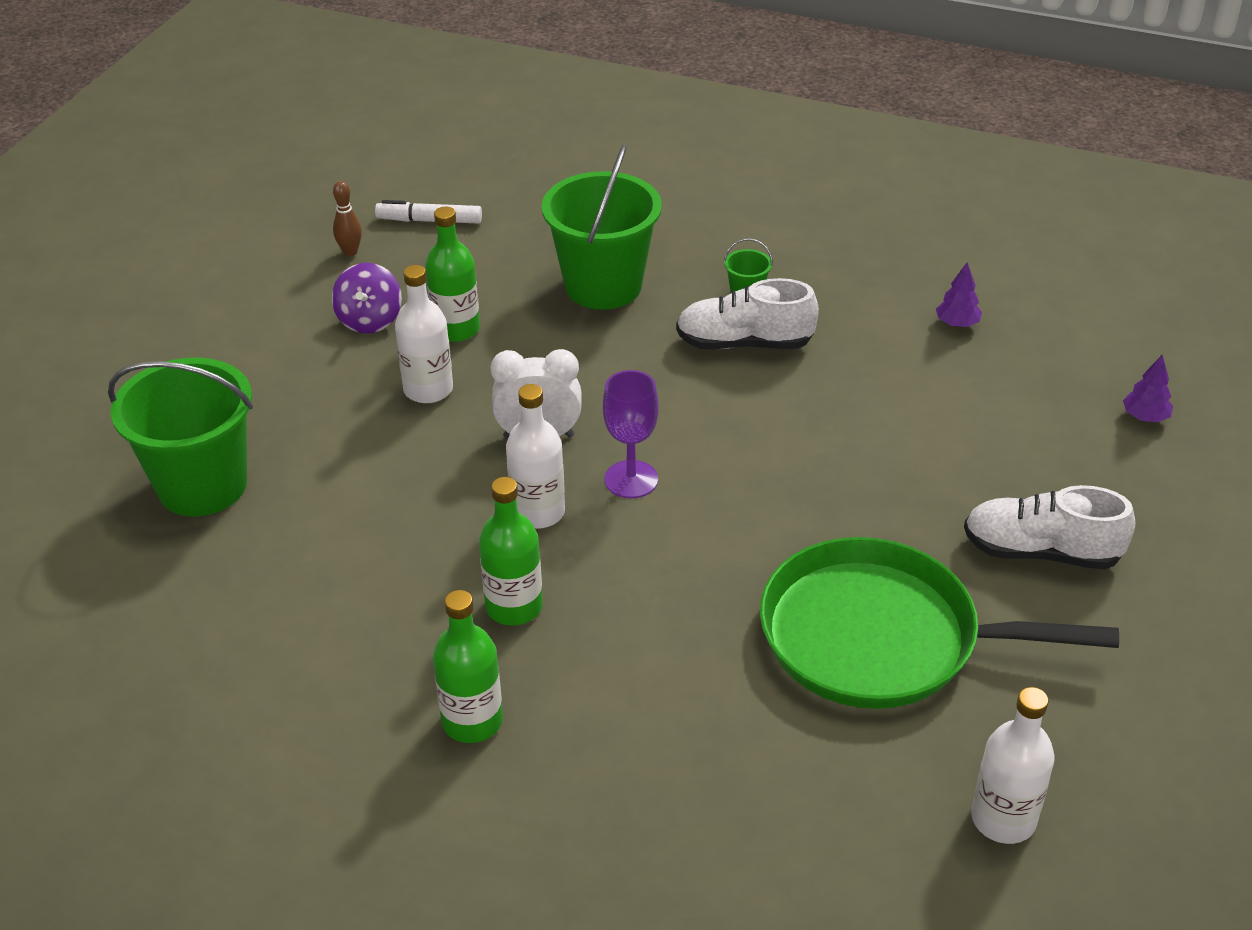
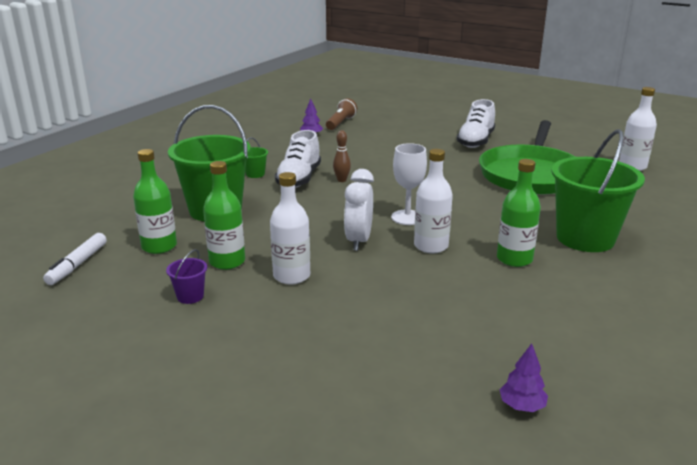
camera: 80 degrees left, 15 degrees down
(202, 486) = (370, 386): green bucket -> green bucket (585, 238)
(350, 252) = (87, 302): brown bowling pin -> brown bowling pin (342, 180)
(369, 320) = (190, 296): purple spinning top -> purple bucket
(472, 721) = (611, 278): green bottle -> green bottle (159, 246)
(631, 479) = (407, 217): purple goblet -> white goblet
(1049, 349) = (340, 123): none -> brown flashlight
(1145, 417) = (394, 115): purple tree -> purple tree (522, 406)

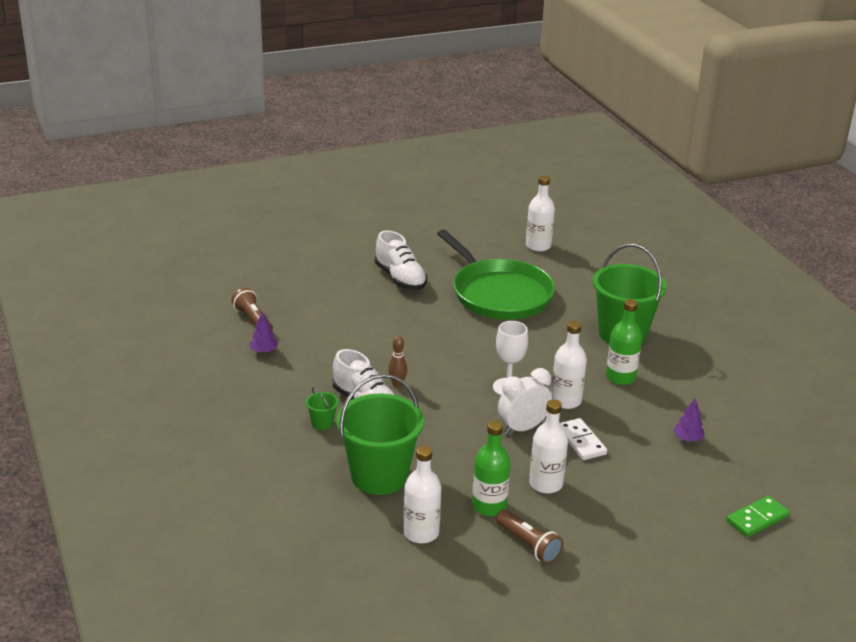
camera: 55 degrees left, 5 degrees up
(77, 264) = (408, 590): white marker -> none
(159, 246) = (421, 533): green bottle -> white bottle
(190, 296) = (528, 545): purple bucket -> brown flashlight
(359, 241) = (522, 428): white clock -> white clock turned 105 degrees clockwise
(380, 272) = (581, 441): none -> white domino
(394, 424) = (757, 519): none -> green domino
(522, 406) = (777, 466): purple tree -> purple tree (687, 439)

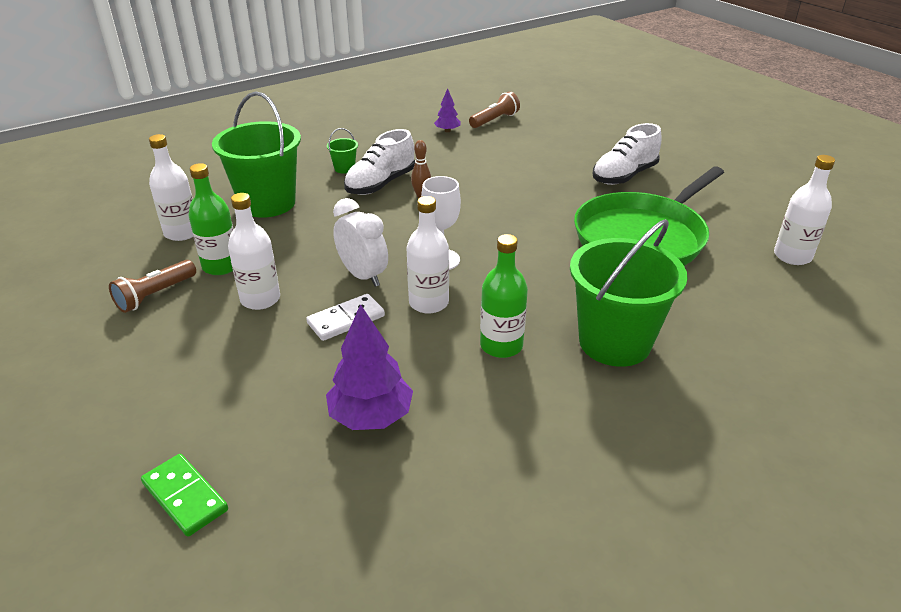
camera: 80 degrees right, 5 degrees up
(687, 439) = (371, 416): purple tree -> purple tree, size x1.86

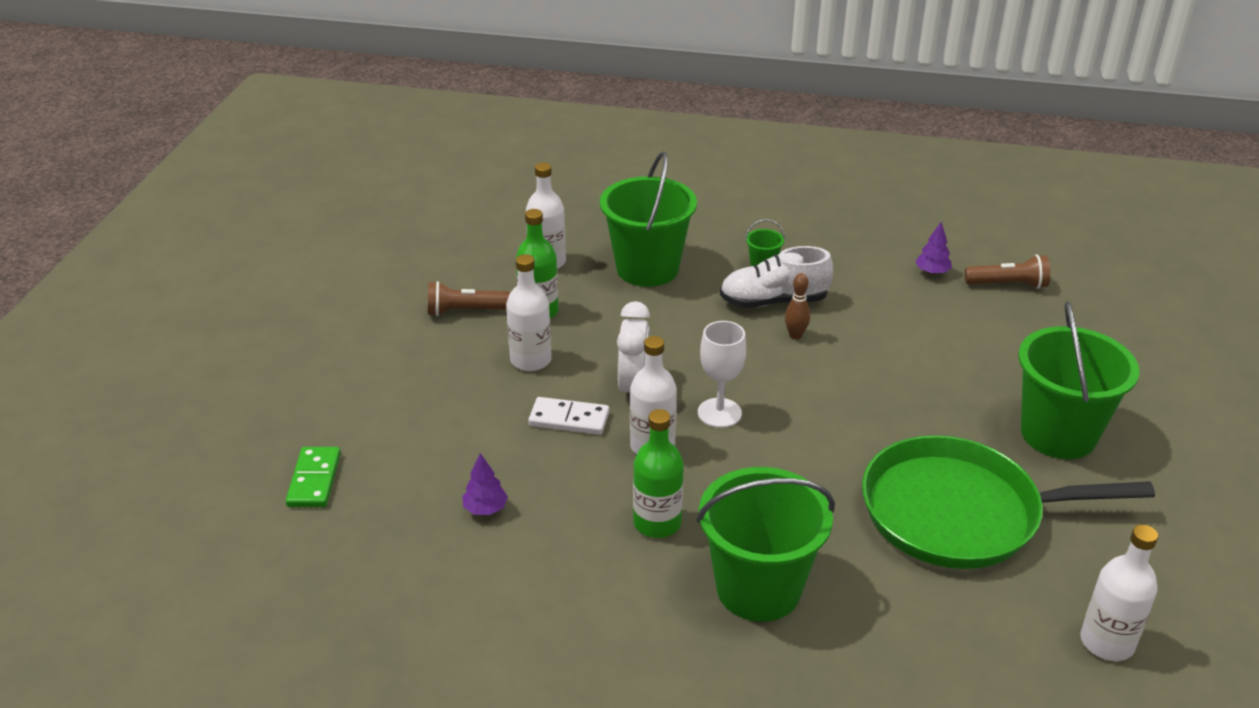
camera: 45 degrees right, 0 degrees up
(371, 416) = (485, 509): purple tree -> purple tree, size x0.54
(624, 176) = (1058, 434): white shoe -> green bucket

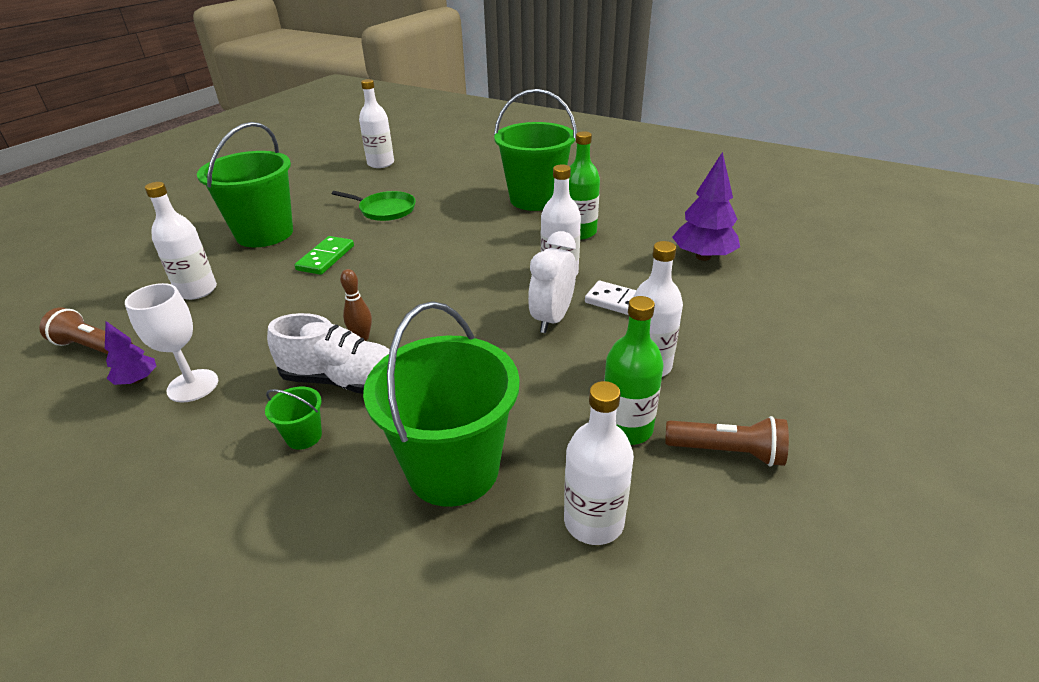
camera: 160 degrees left, 0 degrees up
(314, 480) = (855, 296): green domino -> green domino (326, 258)
(485, 509) = (703, 257): purple tree -> purple tree, size x1.86
(719, 413) = (489, 286): white goblet -> white goblet (193, 386)
(959, 513) = (385, 210): green pan -> green pan, size x0.49
(1011, 348) = (197, 290): none -> white bottle

